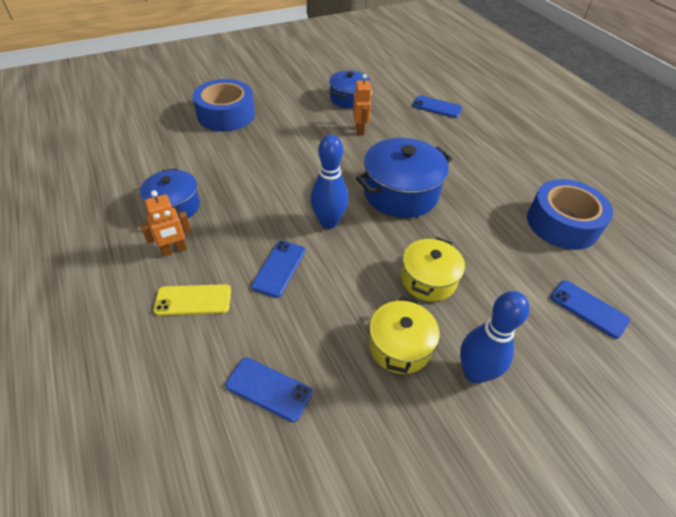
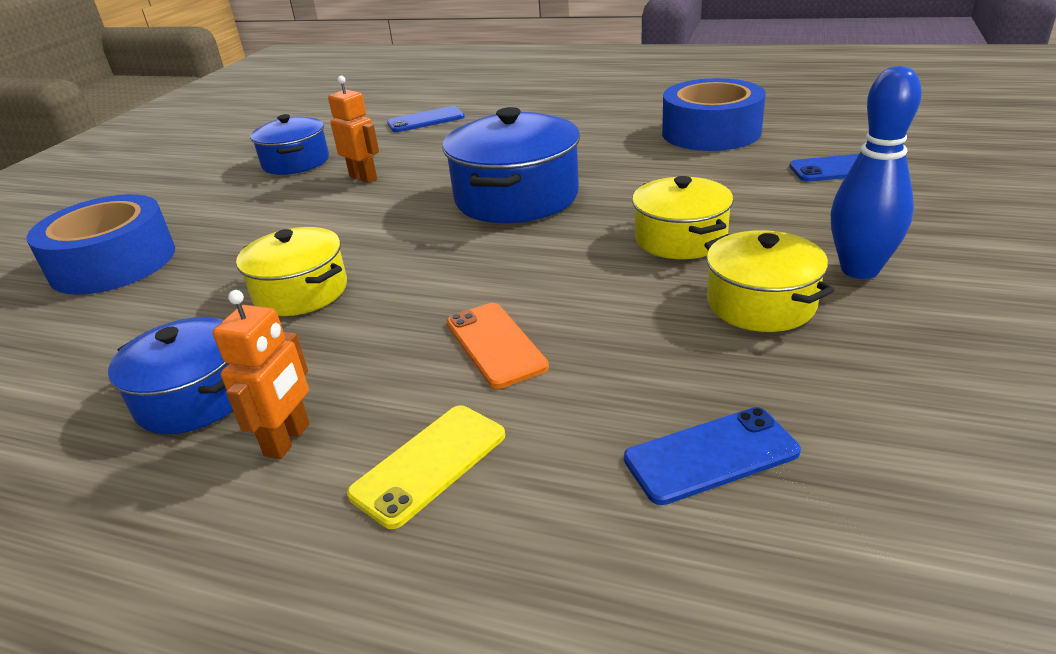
camera: 40 degrees left, 15 degrees down
(258, 181) = (301, 292): none -> yellow pot
(279, 268) = (495, 344): blue phone -> orange phone
(328, 222) = (478, 267): blue bowling pin -> none

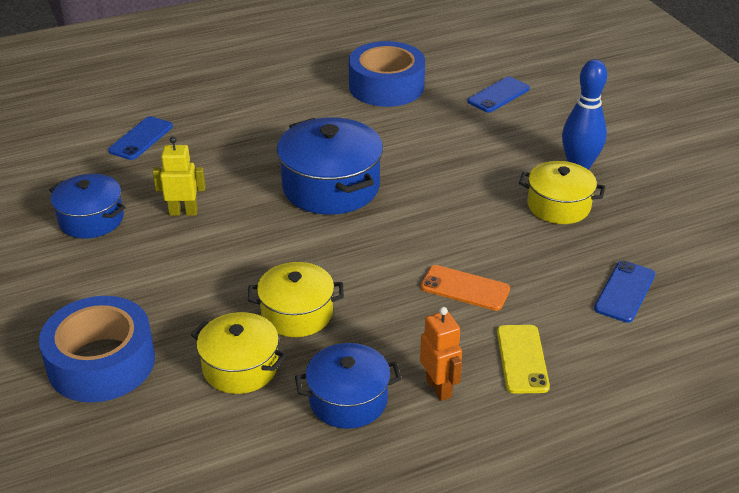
camera: 45 degrees left, 5 degrees up
(363, 178) = (183, 212): orange robot -> yellow robot
(680, 238) = (472, 180): yellow pot -> yellow pot (240, 367)

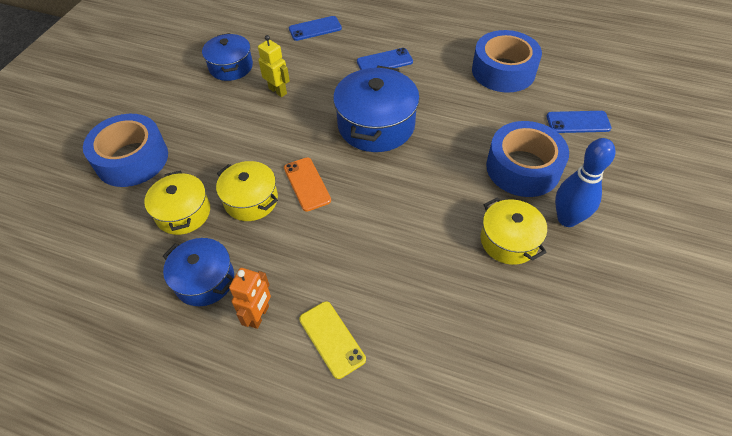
camera: 45 degrees right, 15 degrees up
(465, 288) = (363, 257): orange phone -> orange phone (307, 184)
(501, 150) = (523, 168): none -> blue tape
(522, 359) = (332, 339): yellow phone -> yellow phone turned 75 degrees counterclockwise
(624, 292) = (468, 347): blue phone -> blue phone (384, 62)

